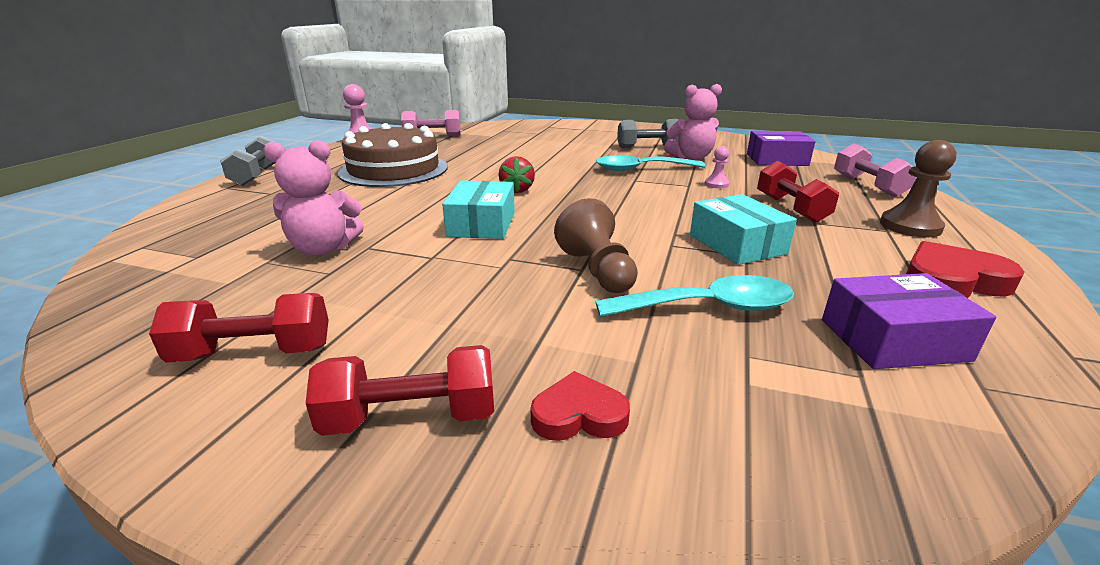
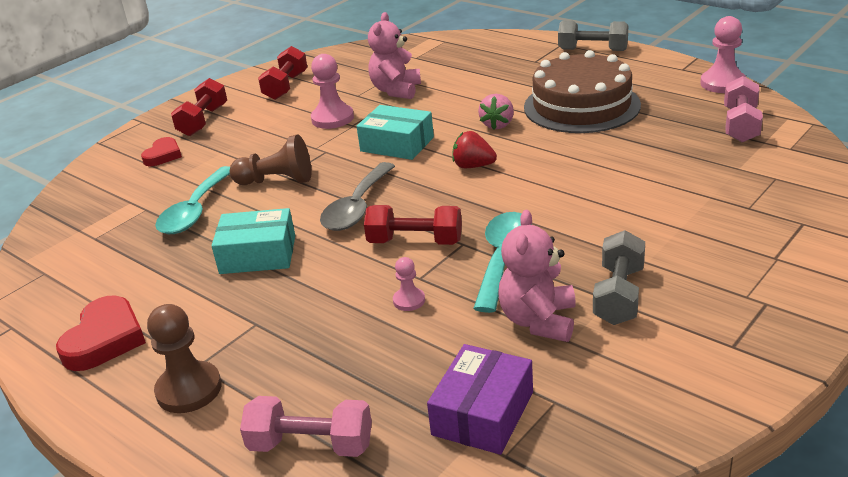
camera: 115 degrees right, 5 degrees up
(410, 274) = (332, 118): none -> pink pawn
(432, 191) = (497, 125): none -> pink strawberry
(618, 219) = (357, 207): none -> grey spoon
(790, 208) = (298, 325): red dumbbell -> red dumbbell (415, 242)
(893, 340) = (98, 265): purple box -> none

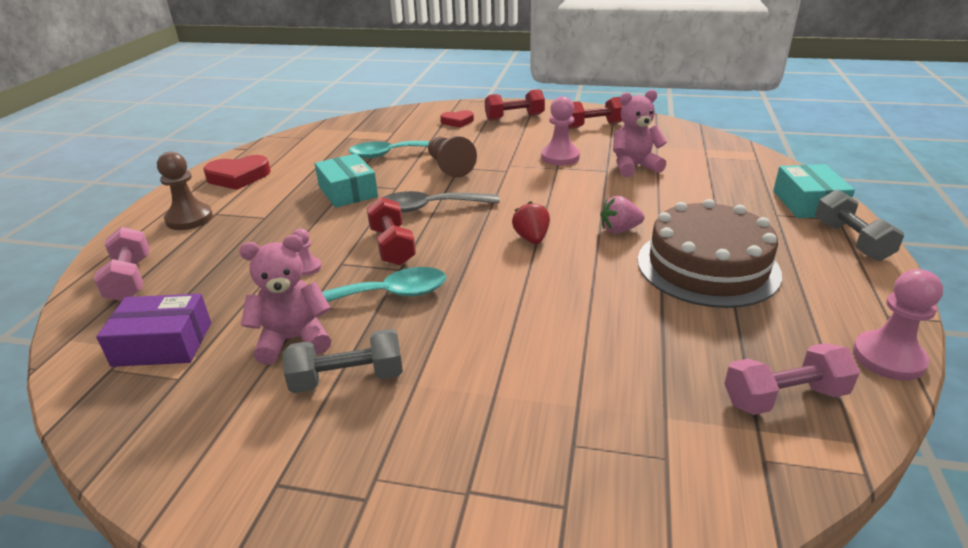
camera: 60 degrees right, 0 degrees up
(397, 144) = (541, 194): turquoise box -> turquoise box (808, 203)

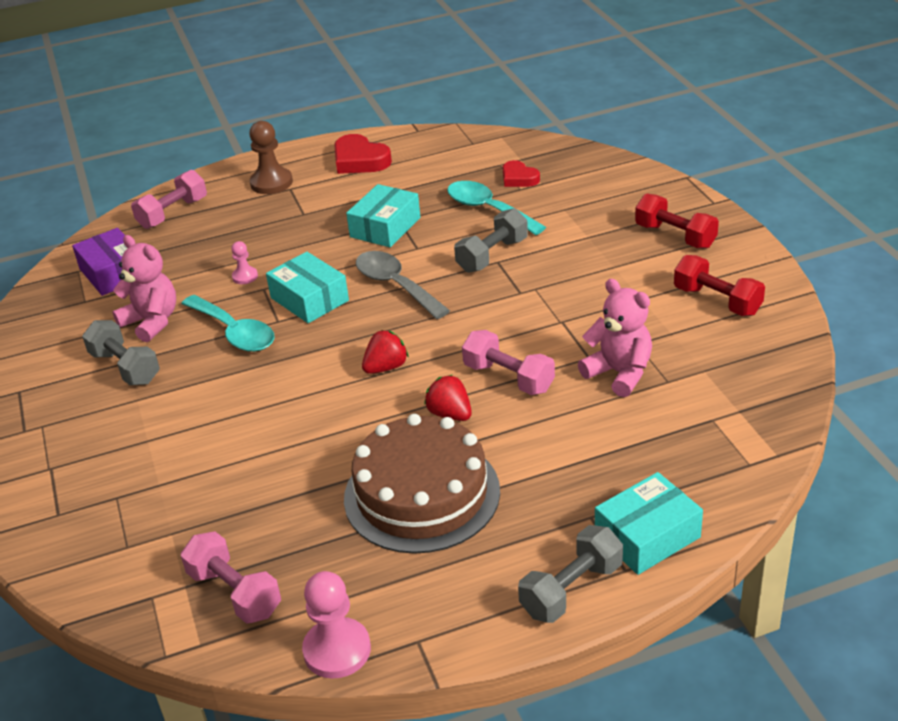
camera: 60 degrees right, 5 degrees up
(392, 246) = (309, 299): red dumbbell -> turquoise box
(449, 167) = (492, 255): brown pawn -> grey dumbbell
(457, 121) = (616, 206): red heart -> red heart (519, 178)
(560, 157) = (591, 312): pink pawn -> none
(599, 199) = (508, 378): none -> pink dumbbell
(619, 230) = (450, 414): pink strawberry -> red strawberry

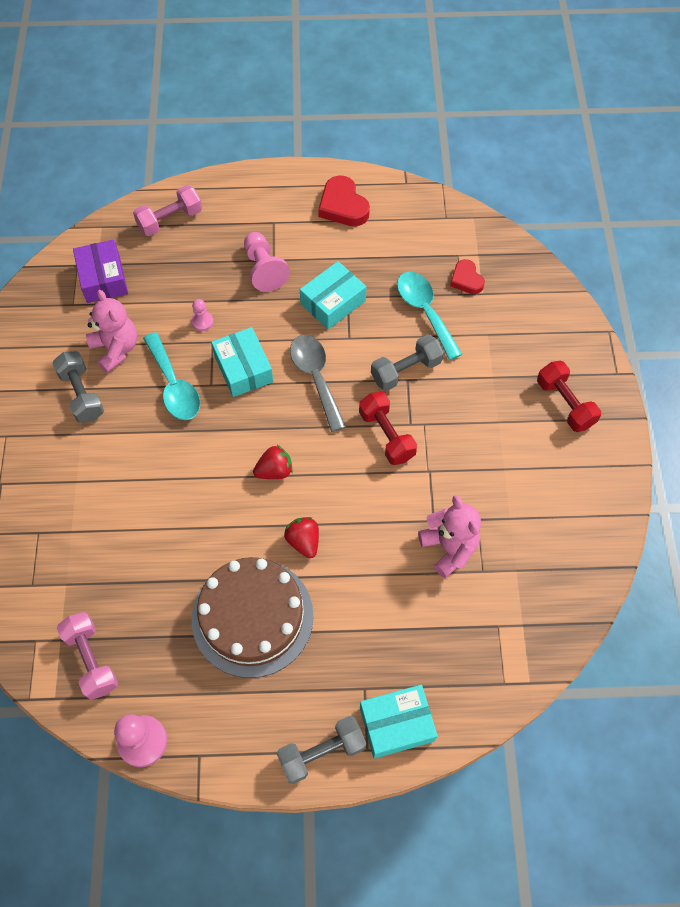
camera: 15 degrees right, 25 degrees up
(271, 183) = (260, 209): brown pawn -> none
(296, 223) = (264, 269): none -> pink pawn
(508, 378) = (362, 519): pink dumbbell -> none
(717, 301) = (563, 495): red dumbbell -> red dumbbell (386, 435)

